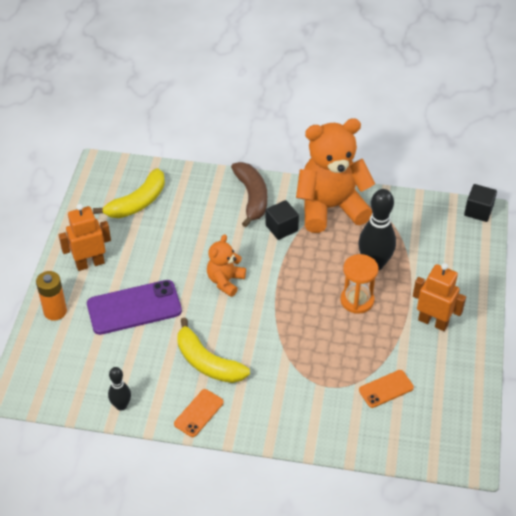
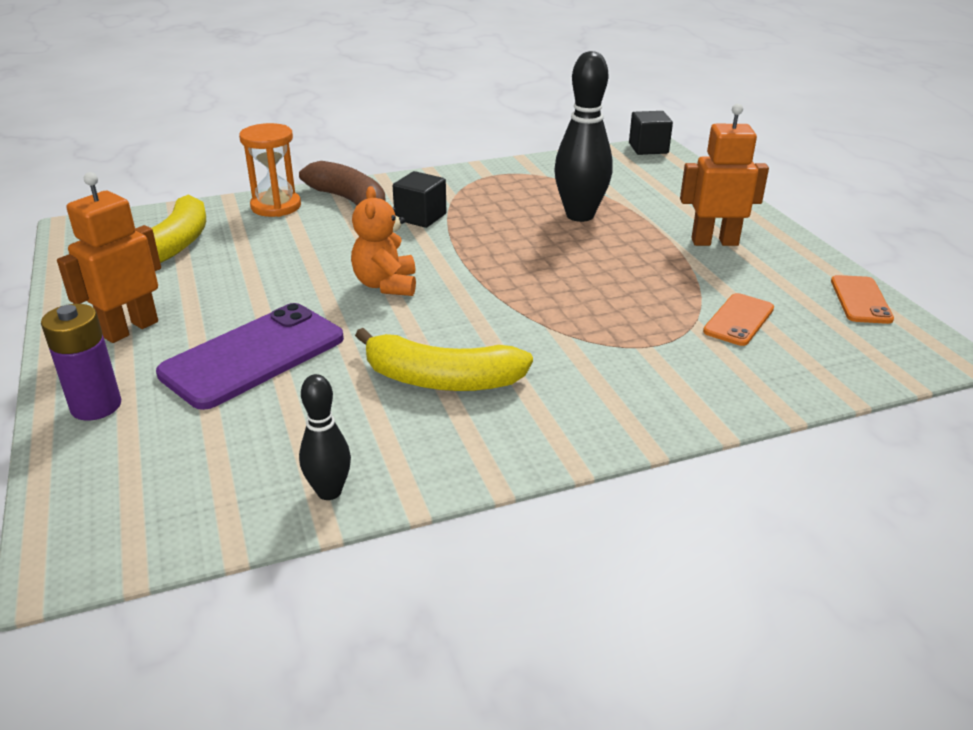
camera: 30 degrees left, 15 degrees down
(55, 311) = (96, 406): orange battery -> purple battery
(198, 413) = (487, 448): orange phone -> orange phone (860, 300)
(330, 208) = (469, 186): orange teddy bear -> none
(357, 300) = (596, 251): orange hourglass -> orange hourglass (276, 206)

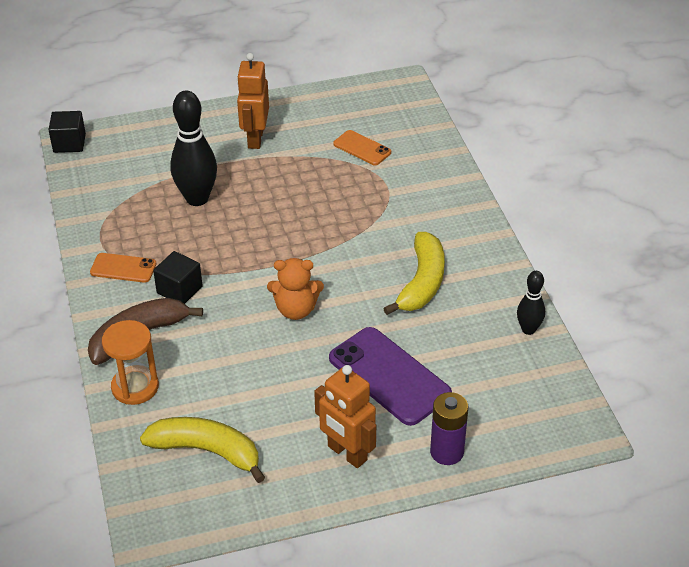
camera: 85 degrees left, 10 degrees up
(860, 300) = (343, 95): orange phone -> orange phone (123, 268)

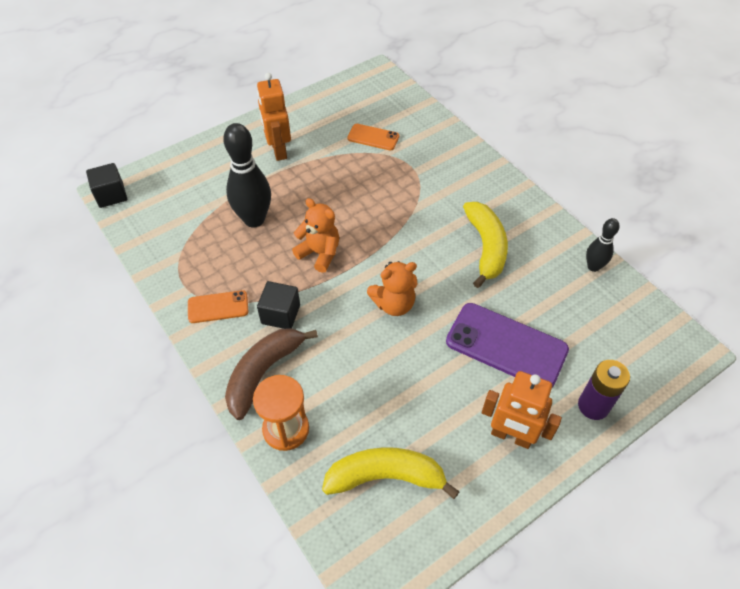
camera: 20 degrees left, 10 degrees up
(246, 245) = (319, 253): none -> orange teddy bear

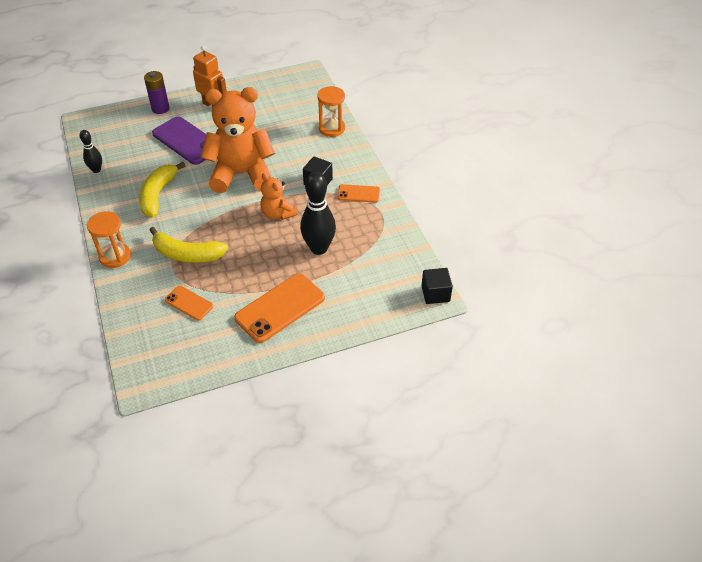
camera: 165 degrees left, 5 degrees down
(263, 373) = (337, 154): brown banana -> none
(278, 150) = (280, 308): orange robot -> orange phone
(385, 477) = (286, 103): yellow banana -> yellow banana (187, 254)
(394, 304) = (241, 174): orange teddy bear -> orange teddy bear, size x2.00
(480, 165) = (115, 256): none -> orange hourglass

